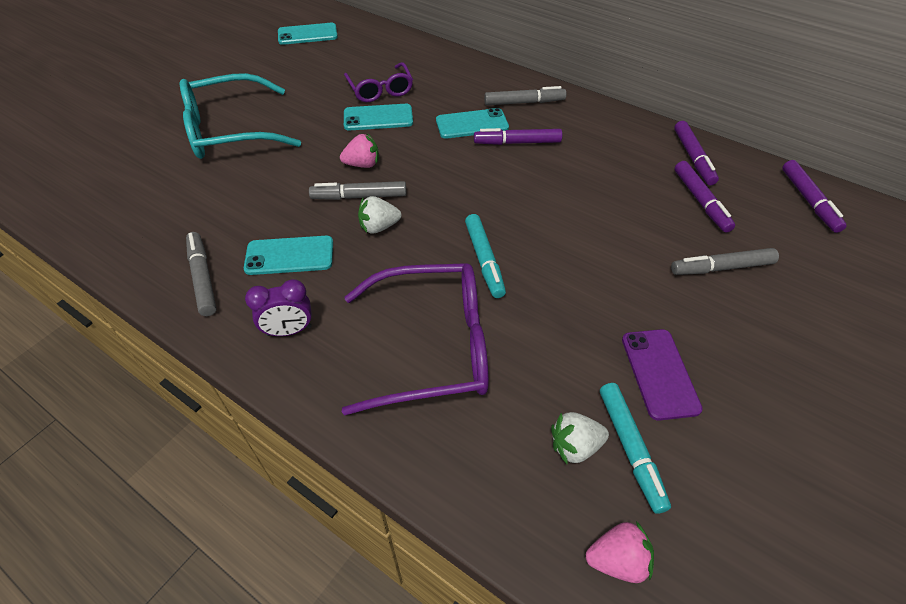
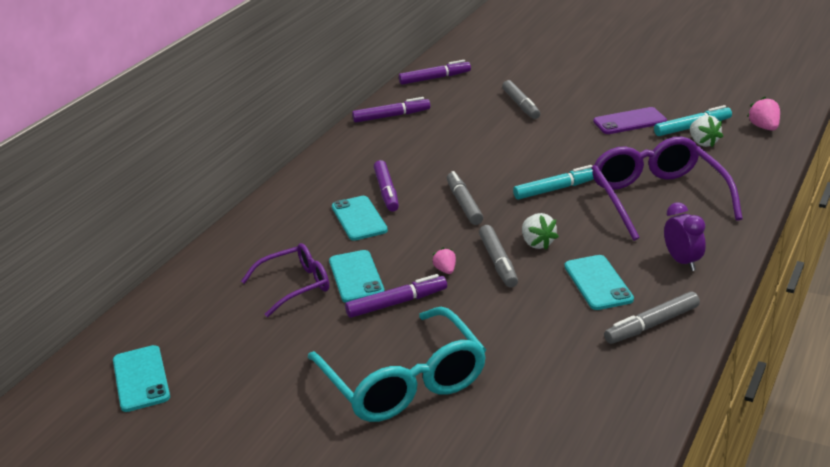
camera: 95 degrees left, 20 degrees down
(362, 164) = (445, 270): pink strawberry -> pink strawberry, size x0.65
(524, 102) = (314, 195): grey marker -> grey marker (464, 204)
(700, 201) = (448, 113): purple marker -> purple marker (397, 303)

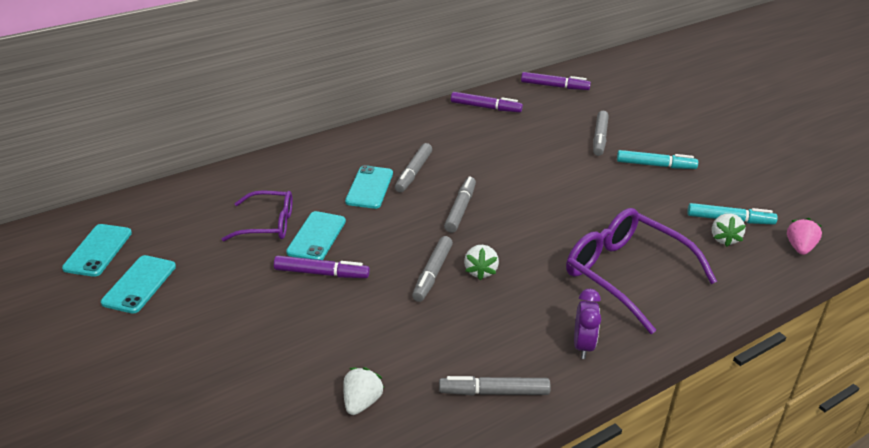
camera: 25 degrees right, 5 degrees up
(386, 192) = (413, 173): purple marker -> grey marker
(403, 382) = (257, 343): turquoise glasses -> none
(445, 270) = (385, 262): pink strawberry -> none
(552, 382) = (361, 403): none -> white strawberry
(556, 189) = (547, 228): turquoise marker -> turquoise marker (655, 165)
(598, 283) = (491, 331): turquoise phone -> turquoise phone (139, 284)
(629, 121) = (678, 191): purple phone -> none
(658, 198) = (626, 275): purple glasses -> purple glasses turned 60 degrees counterclockwise

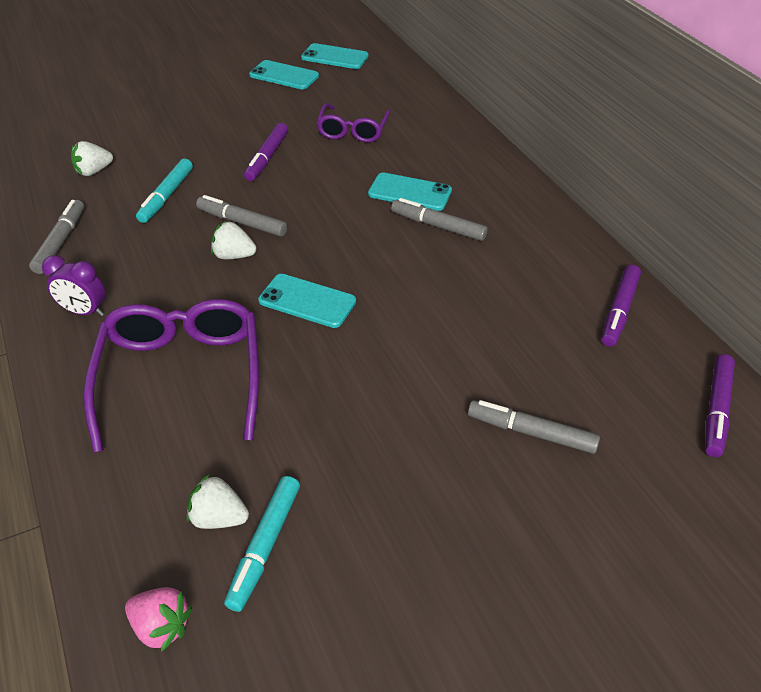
camera: 100 degrees right, 10 degrees up
(316, 236) = (326, 156): turquoise phone -> turquoise phone (307, 301)
(361, 403) = (94, 171): white strawberry -> white strawberry turned 120 degrees clockwise
(460, 209) = (353, 255): grey marker -> none
(626, 275) = (181, 376): purple glasses -> purple glasses turned 60 degrees counterclockwise
(655, 165) = (440, 489): turquoise marker -> turquoise marker (166, 196)

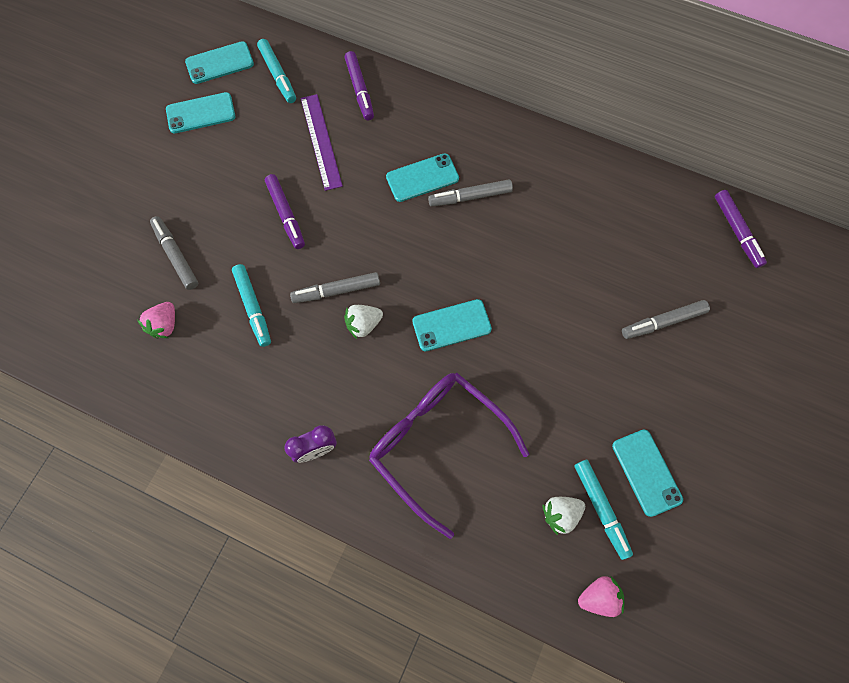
camera: 40 degrees left, 25 degrees up
(61, 242) = (225, 408): grey marker -> grey marker (176, 255)
(94, 171) = (165, 325): white strawberry -> pink strawberry
(353, 131) = (321, 141): purple glasses -> purple ruler
(354, 552) = (646, 472): none -> turquoise phone
(369, 81) = (278, 75): none -> turquoise marker
(619, 311) = (634, 192): purple marker -> purple marker (359, 90)

